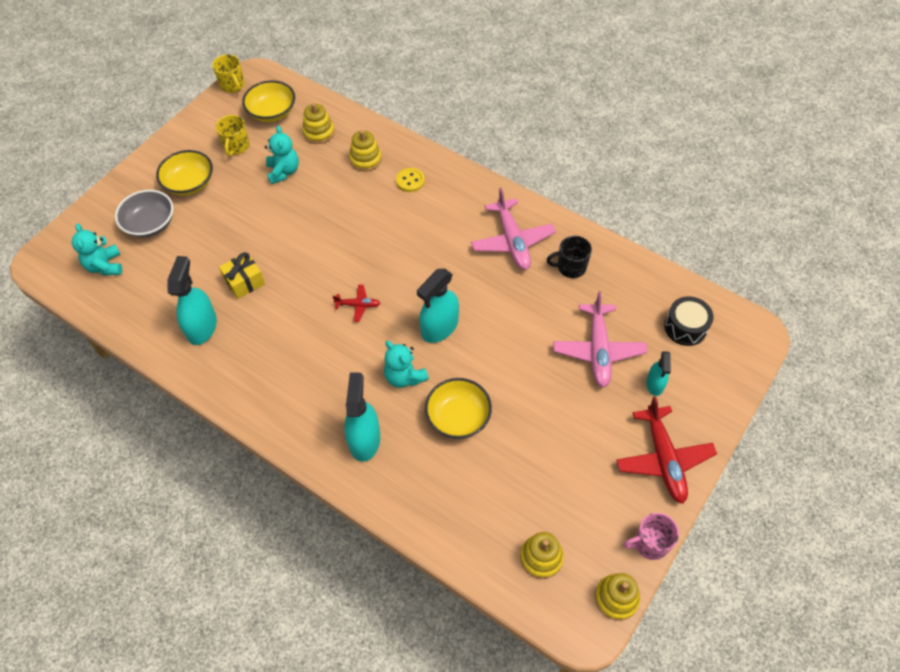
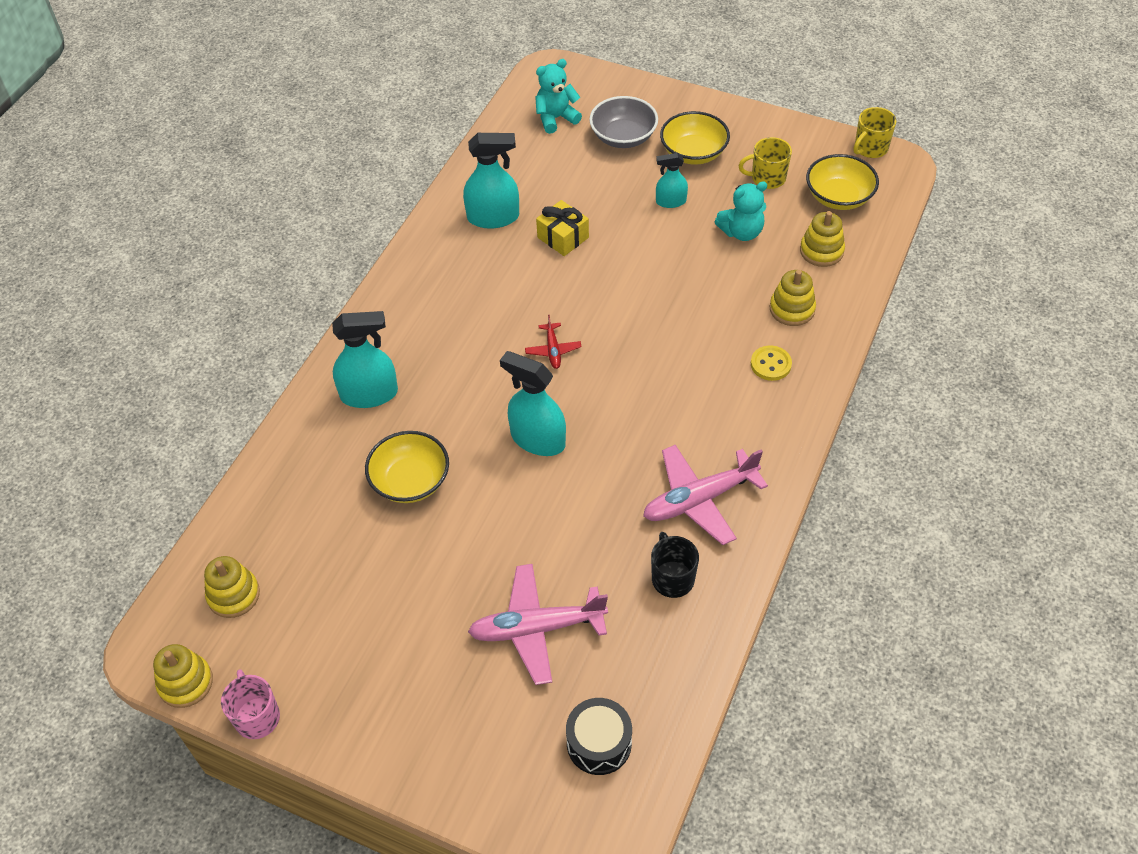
camera: 80 degrees right, 5 degrees down
(404, 376) = (459, 416): turquoise teddy bear -> none
(655, 384) = (493, 706): turquoise spray bottle -> turquoise spray bottle (670, 201)
(663, 459) = (377, 726): red plane -> none

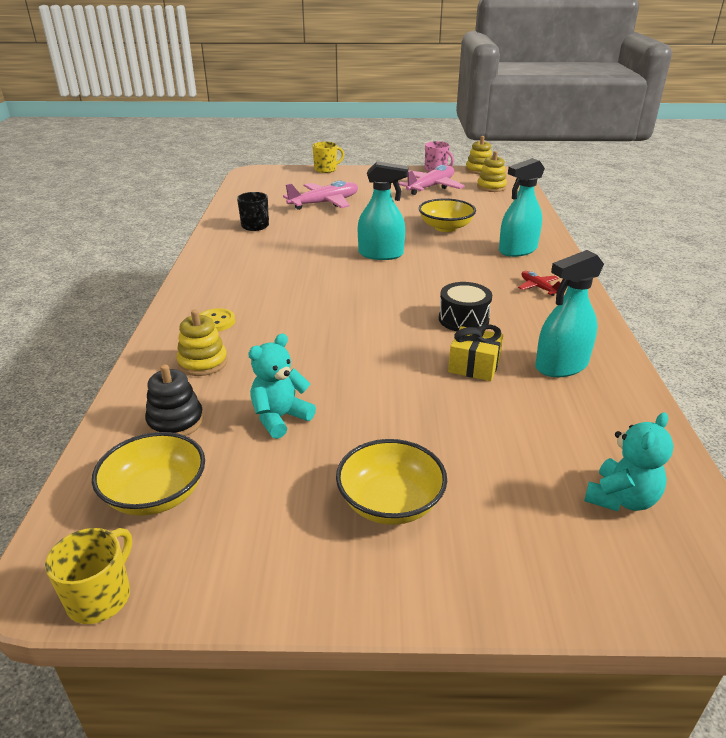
camera: 155 degrees right, 20 degrees down
(553, 350) = (409, 293): red plane -> red plane (538, 287)
(599, 743) = (271, 186): black drum -> black drum (463, 319)
(623, 137) = (505, 498): grey bowl -> none
(670, 201) = (383, 429): turquoise spray bottle -> none
(699, 499) = (251, 252): pink plane -> pink plane (431, 187)
(767, 178) = (267, 494): yellow mug -> yellow mug (326, 169)
(821, 251) = (175, 421): yellow stacking toy -> black stacking toy

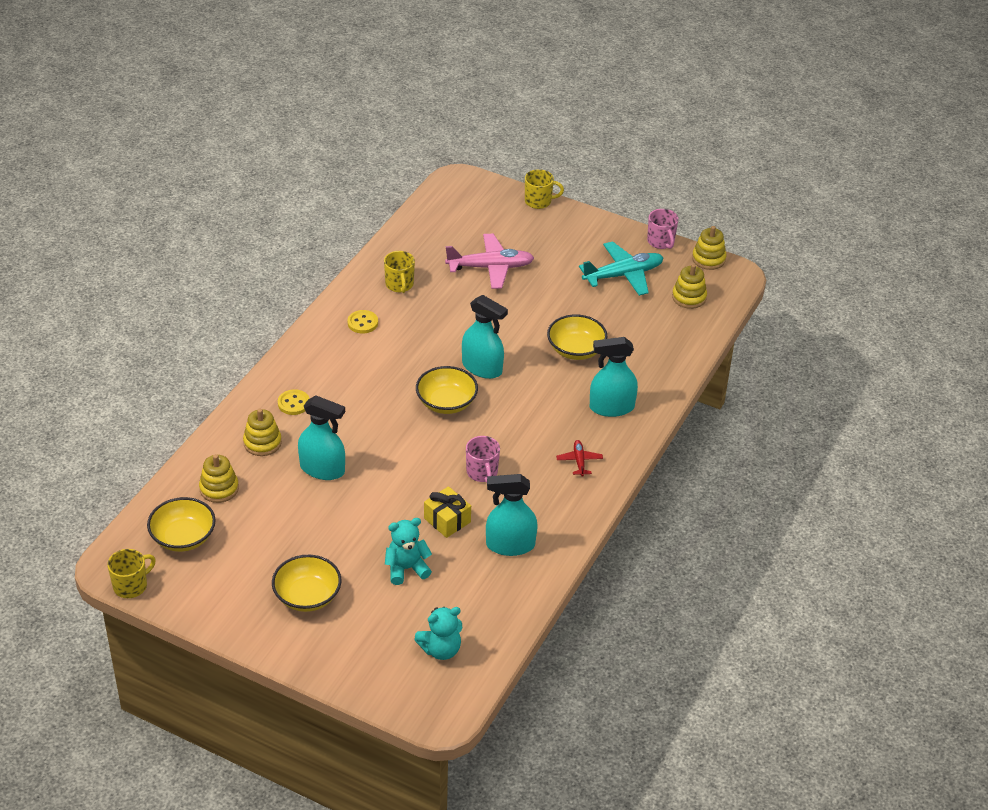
camera: 25 degrees right, 10 degrees up
(175, 421) = (219, 488): black stacking toy -> yellow stacking toy
(242, 253) = (362, 323): none -> yellow button
(255, 226) = (399, 285): black mug -> yellow mug
(280, 418) = (284, 511): turquoise teddy bear -> turquoise teddy bear (406, 569)
(294, 365) = (322, 469): none -> turquoise spray bottle
(373, 282) = (446, 403): none -> yellow bowl
(431, 187) = (623, 275): pink plane -> turquoise plane
(463, 319) = (482, 472): black drum -> pink mug

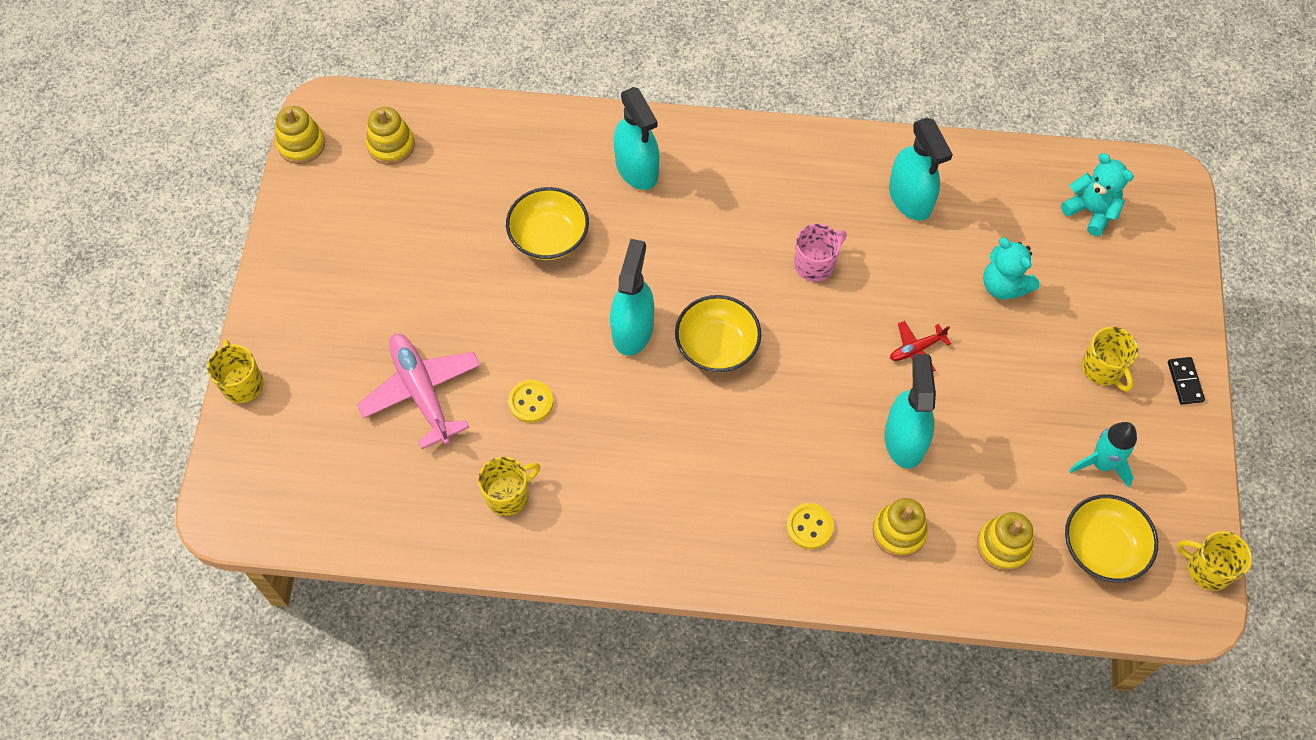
camera: 110 degrees left, 20 degrees up
(239, 563) = (1101, 463): none -> turquoise rocket
(268, 639) = (1185, 382): none -> black domino
(307, 596) = (1103, 369): yellow bowl -> yellow mug
(362, 323) = (611, 509): yellow button -> yellow button (531, 402)
(447, 520) = (909, 272): yellow gift -> none
(579, 461) = (744, 173): red plane -> red plane (916, 349)
(623, 275) = (374, 229): turquoise plane -> none
(661, 242) = (284, 207): pink mug -> none

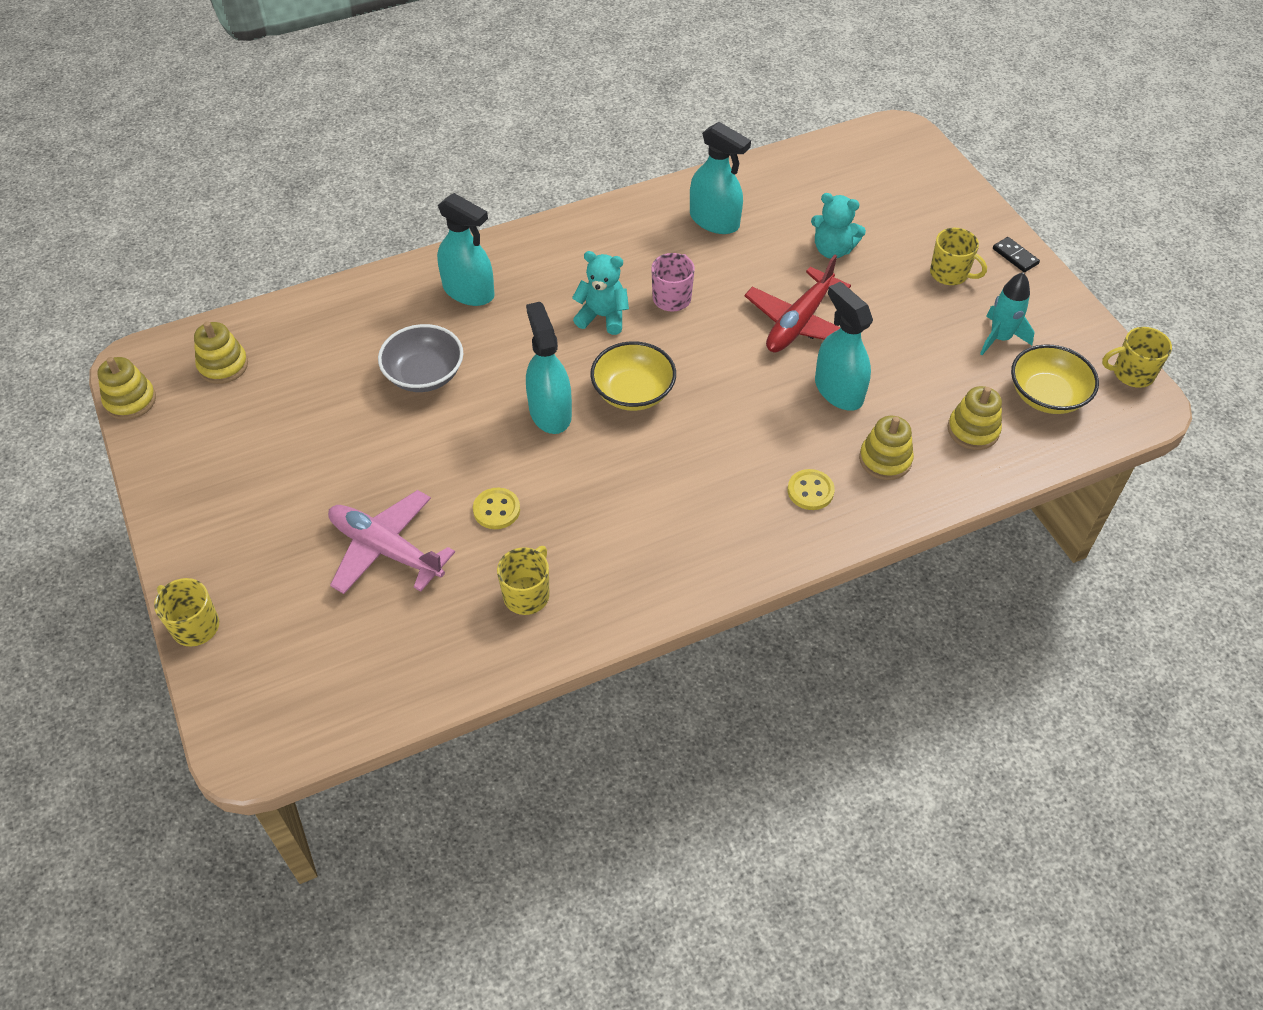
camera: 30 degrees left, 10 degrees down
(549, 237) = (424, 374): yellow bowl -> grey bowl
(916, 349) = (799, 323): red plane -> red plane, size x2.02
(1091, 211) = (859, 174): turquoise teddy bear -> turquoise teddy bear (602, 316)

